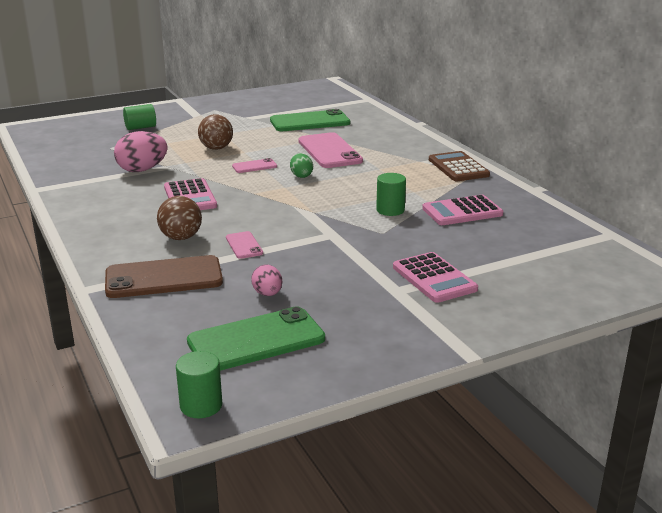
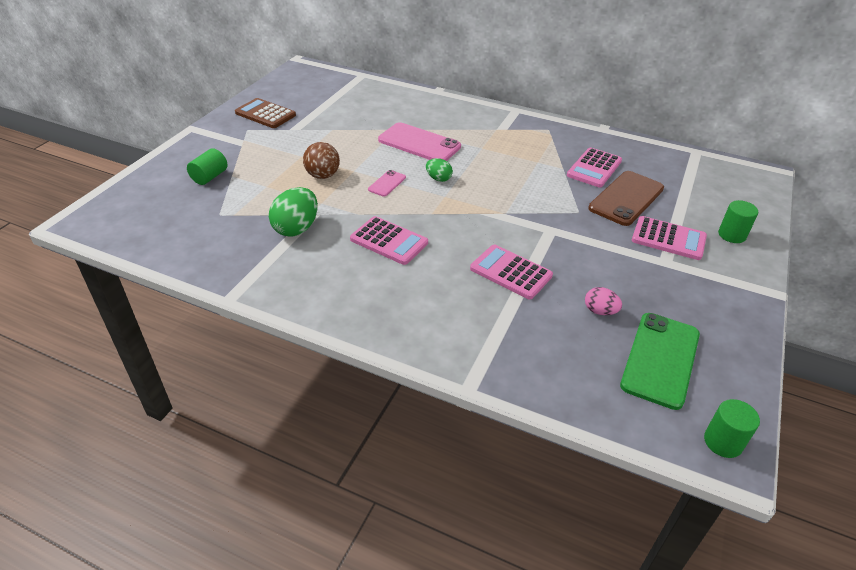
camera: 40 degrees left, 15 degrees up
(142, 170) = (296, 228): pink egg -> green egg
(164, 278) = (508, 339): brown phone -> brown phone (626, 198)
(181, 237) = (452, 289): brown ball -> none
(244, 245) = (511, 272): pink phone -> pink calculator
(310, 122) = (354, 116): green phone -> none
(390, 210) = (551, 187): green cylinder -> green cylinder (732, 235)
(458, 167) = (530, 126): brown calculator -> brown calculator (265, 114)

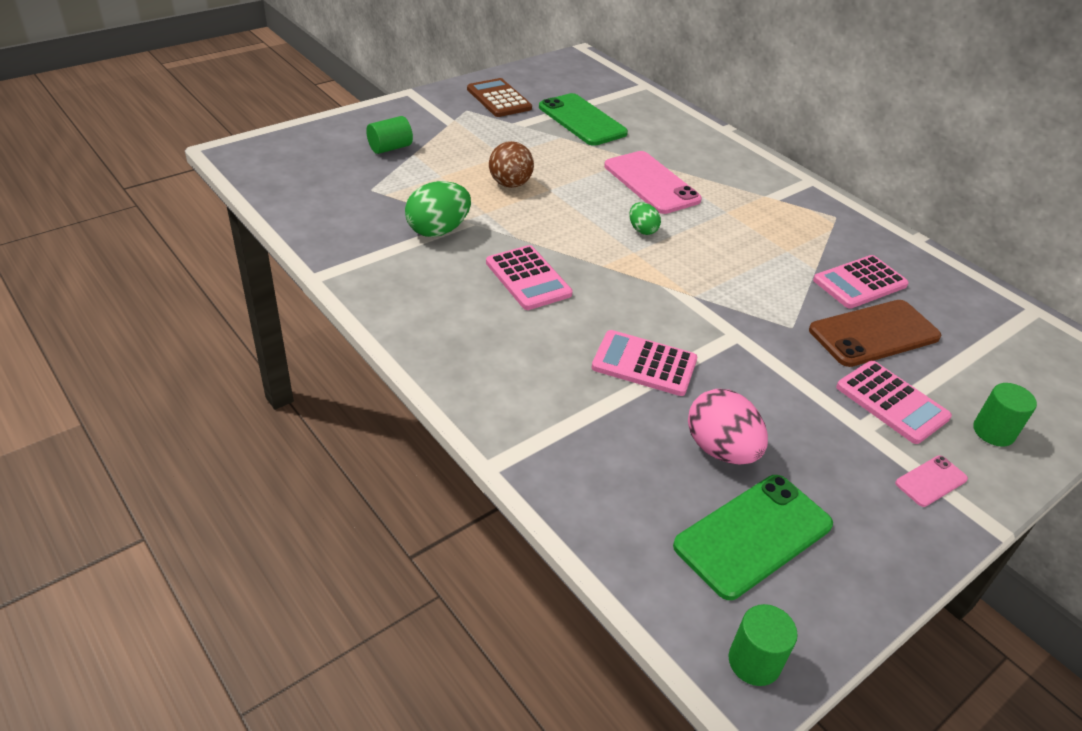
camera: 25 degrees right, 0 degrees up
(338, 113) = (582, 120): none -> green phone
(387, 183) = (576, 216): pink phone -> pink phone (931, 481)
(511, 272) = (644, 364): pink calculator -> pink calculator turned 45 degrees counterclockwise
(600, 311) = (720, 450): pink egg -> pink egg, size x1.77

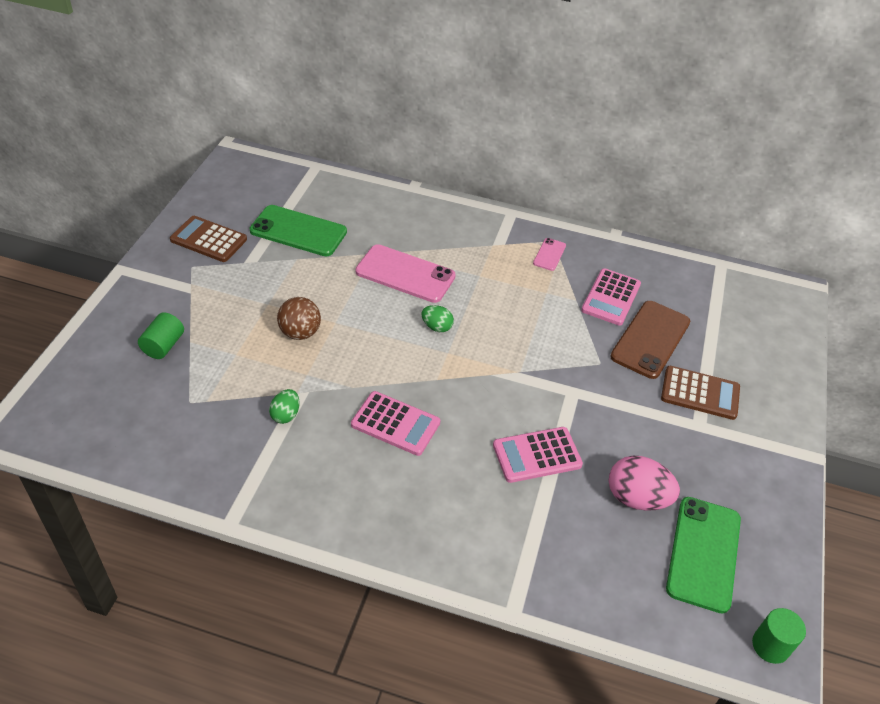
camera: 35 degrees left, 5 degrees up
(438, 230) = (285, 415): green egg -> green egg, size x0.57
(891, 402) = (700, 393): pink calculator -> brown calculator
(931, 481) = (761, 444): pink phone -> pink phone (549, 254)
(993, 432) = (766, 382): green cylinder -> none

